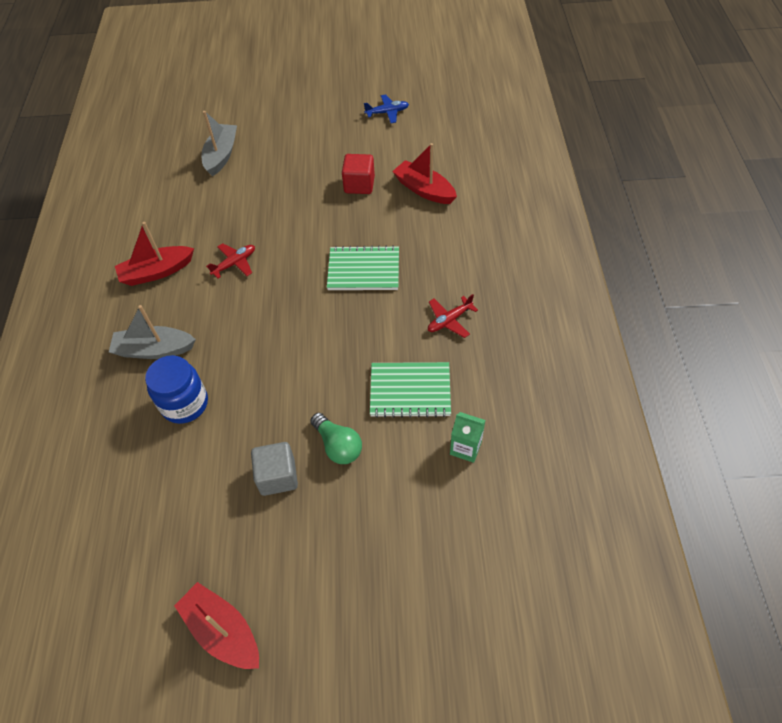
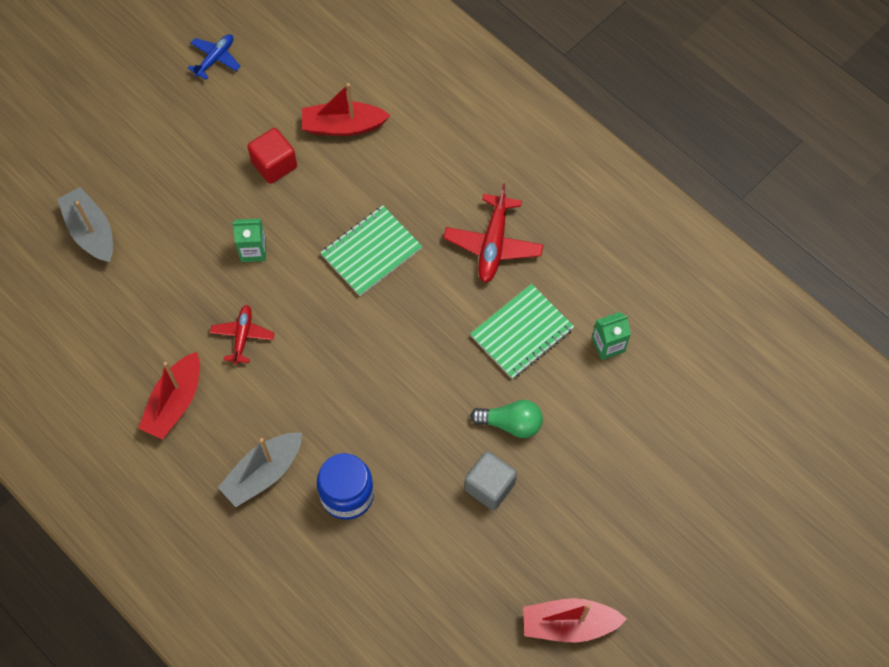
camera: 45 degrees left, 10 degrees up
(295, 222) = (253, 250): none -> green carton
(449, 320) = (493, 244): red plane -> red plane, size x1.60

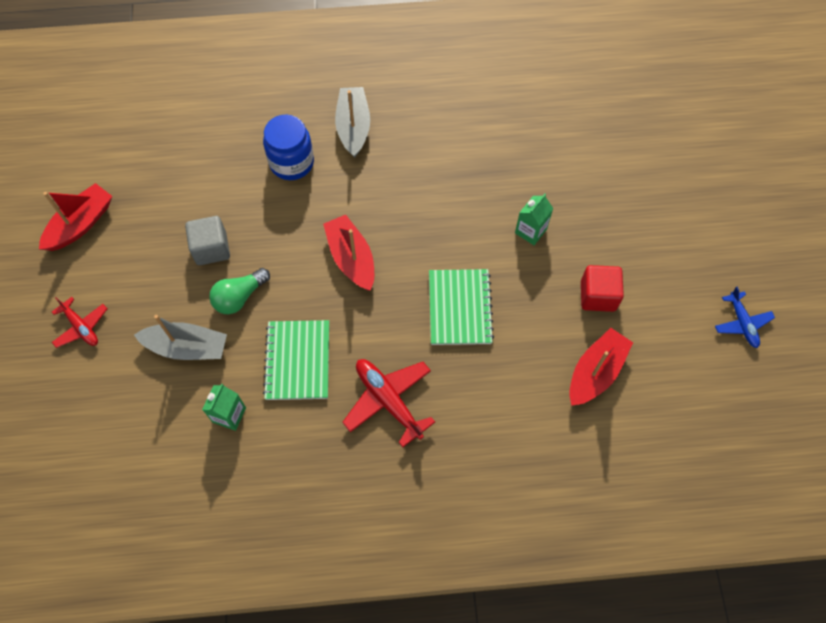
camera: 130 degrees right, 0 degrees up
(91, 232) = (634, 142): grey boat -> grey boat (187, 347)
(175, 402) = (451, 111): red boat -> red boat (351, 258)
(242, 336) = (465, 179): red plane -> red plane (81, 327)

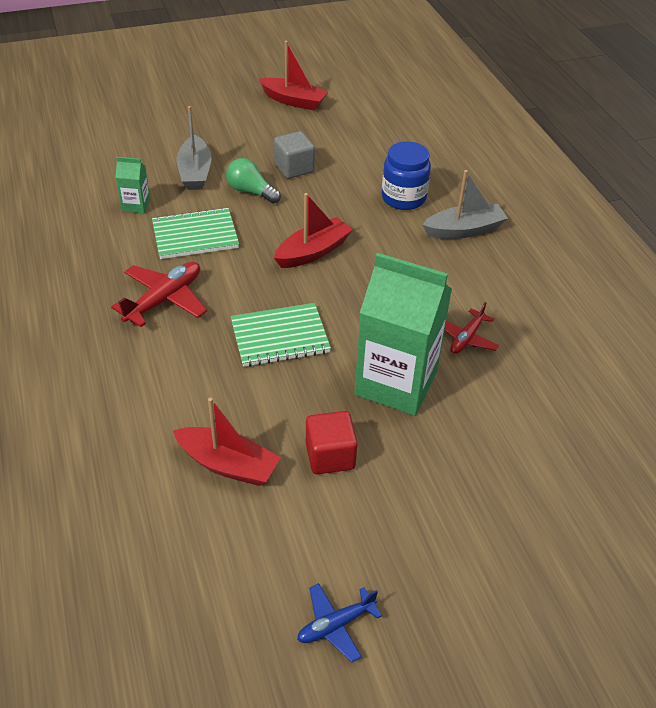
camera: 75 degrees right, 20 degrees down
(81, 327) = (201, 118): red plane -> red plane (466, 338)
(530, 231) = (396, 383): green carton -> green carton, size x2.30

